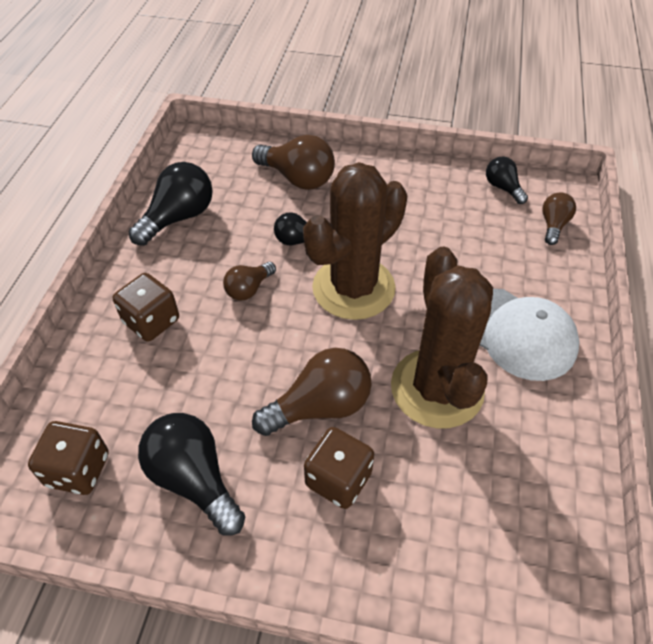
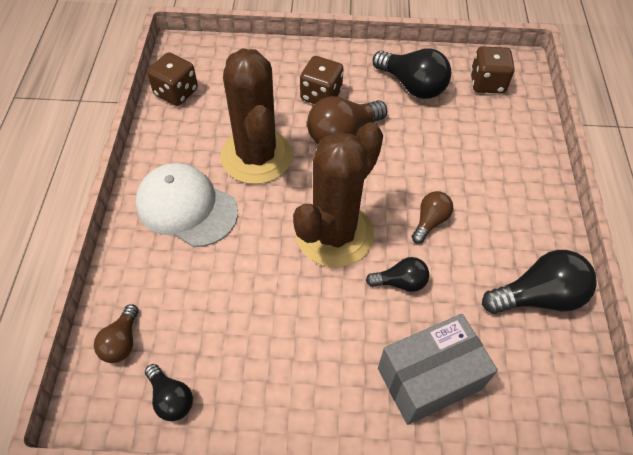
camera: 170 degrees right, 5 degrees up
(151, 321) = (498, 182): brown dice -> brown dice (176, 92)
(178, 218) = (538, 296): black light bulb -> black light bulb turned 135 degrees counterclockwise
(297, 178) = (429, 379): brown light bulb -> grey box

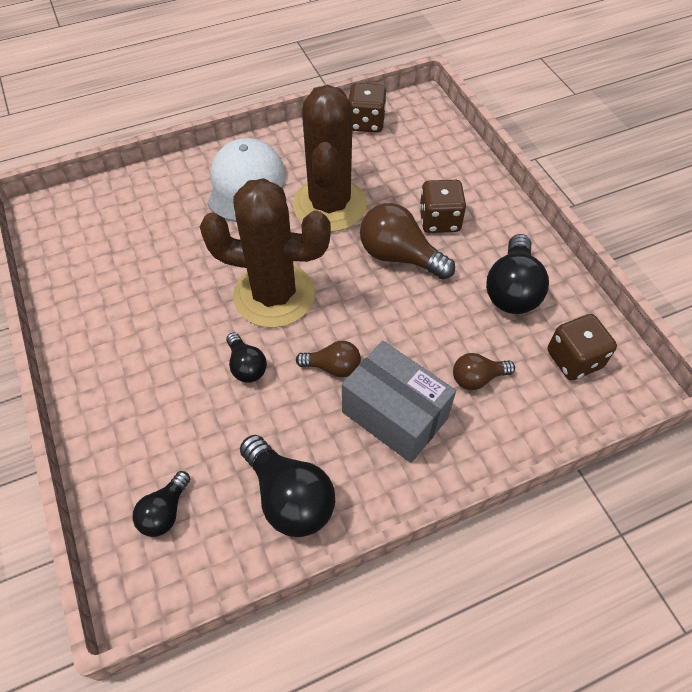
camera: 65 degrees right, 0 degrees up
(122, 342) = (103, 203): brown light bulb -> brown light bulb (477, 378)
(171, 398) = (67, 252): black light bulb -> black light bulb (165, 512)
(256, 156) = (329, 205): brown cactus -> brown cactus turned 45 degrees counterclockwise
(429, 379) = (151, 424): grey box -> grey box (394, 415)

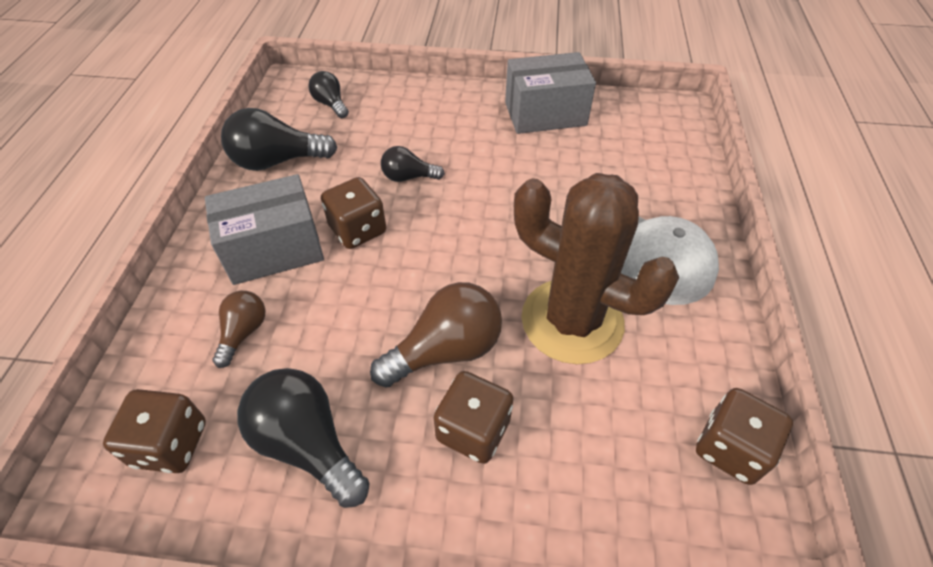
camera: 120 degrees right, 5 degrees down
(93, 303) = (545, 114): none -> grey box
(274, 295) = (471, 222): brown cactus -> none
(333, 367) = (358, 230): brown light bulb -> brown dice

